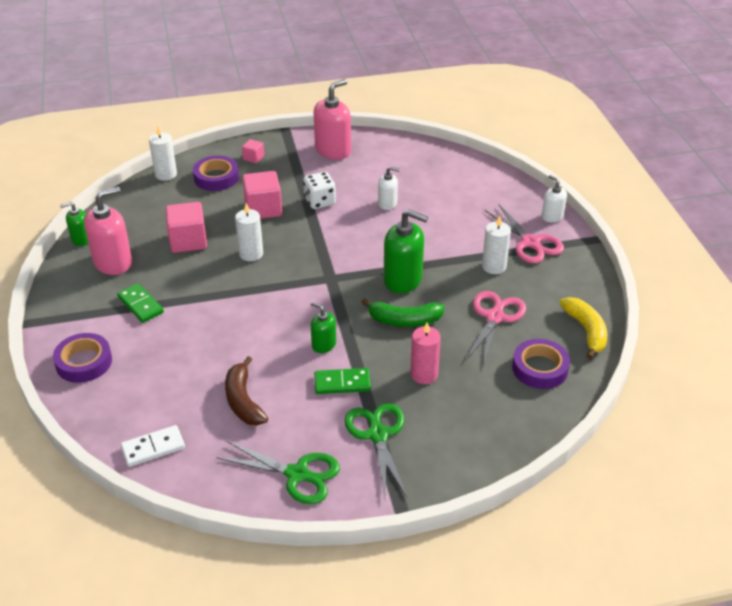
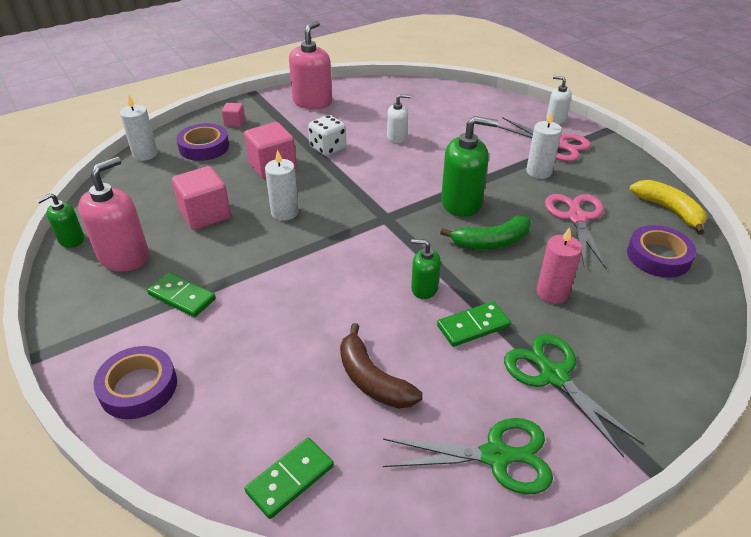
camera: 20 degrees left, 0 degrees up
(153, 448) = (290, 479): white domino -> green domino

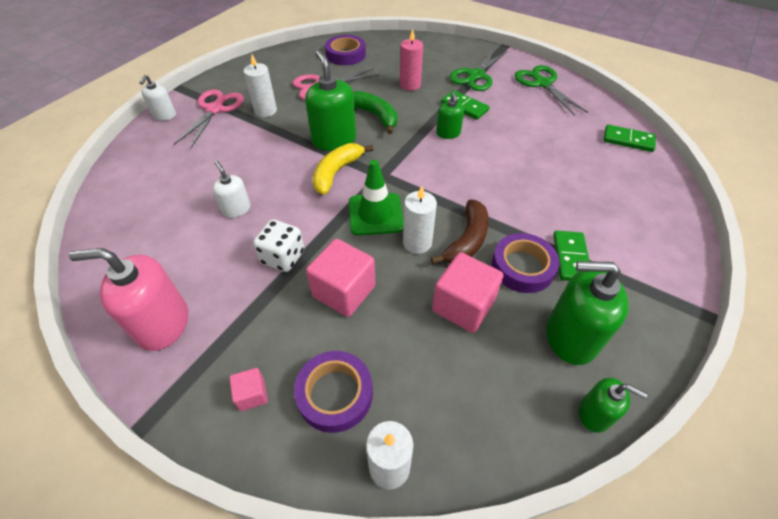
camera: 115 degrees left, 10 degrees up
(124, 256) = (570, 337): pink soap dispenser -> green soap dispenser
(138, 387) = (658, 233): purple tape -> purple tape (522, 267)
(336, 200) = (375, 214): none -> green traffic cone
(372, 379) = (541, 132): brown banana -> brown banana (466, 240)
(669, 210) = (291, 54): yellow banana -> yellow banana (336, 172)

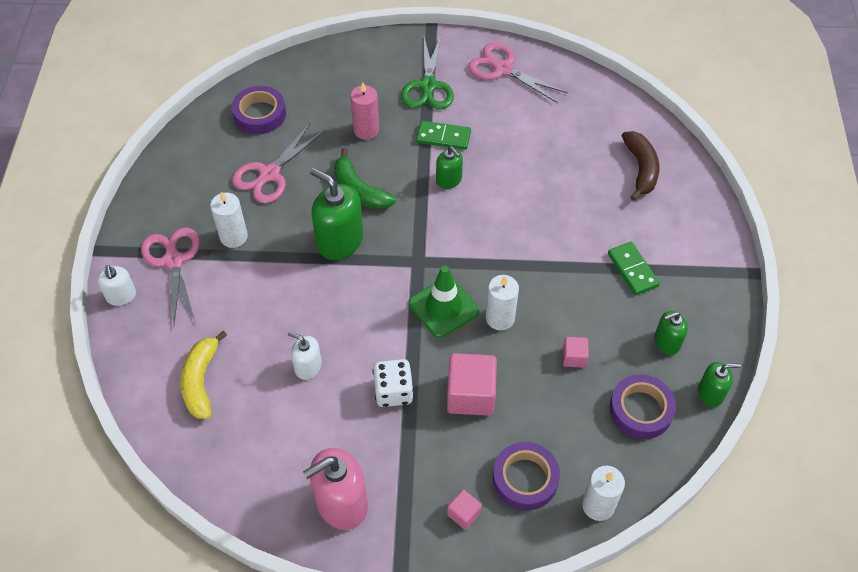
camera: 30 degrees left, 5 degrees up
(336, 172) = (373, 279): yellow banana -> yellow banana (201, 381)
(375, 116) = (359, 190): green banana -> green banana turned 150 degrees counterclockwise
(463, 306) = (574, 357): pink cube -> pink cube, size x0.51
(466, 240) = (540, 295): brown banana -> brown banana (640, 169)
(522, 267) = (600, 298): purple tape -> purple tape (641, 410)
(542, 84) = (503, 69): green scissors -> pink scissors
(570, 337) = (667, 342): green soap dispenser -> green soap dispenser, size x0.56
(628, 140) = (620, 113): green domino -> none

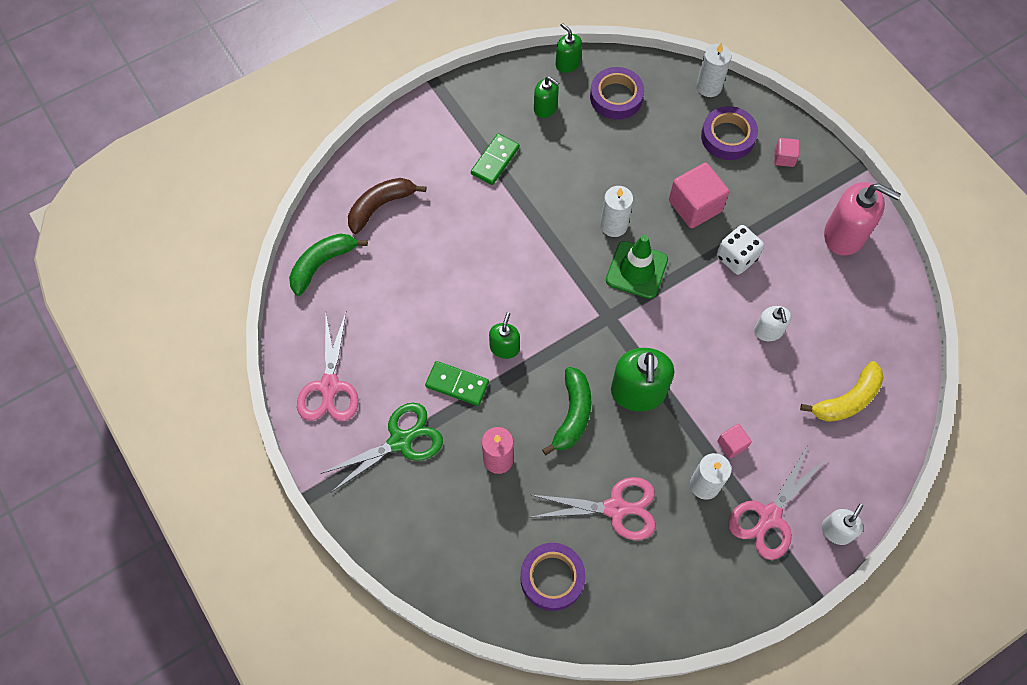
camera: 125 degrees left, 10 degrees up
(443, 137) = (457, 384): green domino -> green domino turned 45 degrees counterclockwise
(574, 357) = (607, 158): pink cube -> pink cube (732, 444)
(611, 110) = (322, 264): none -> green banana

